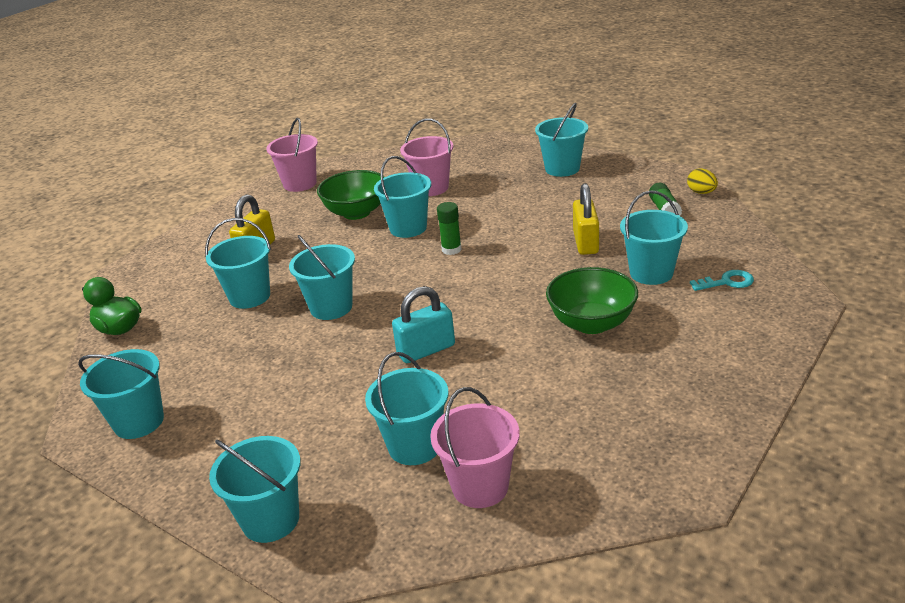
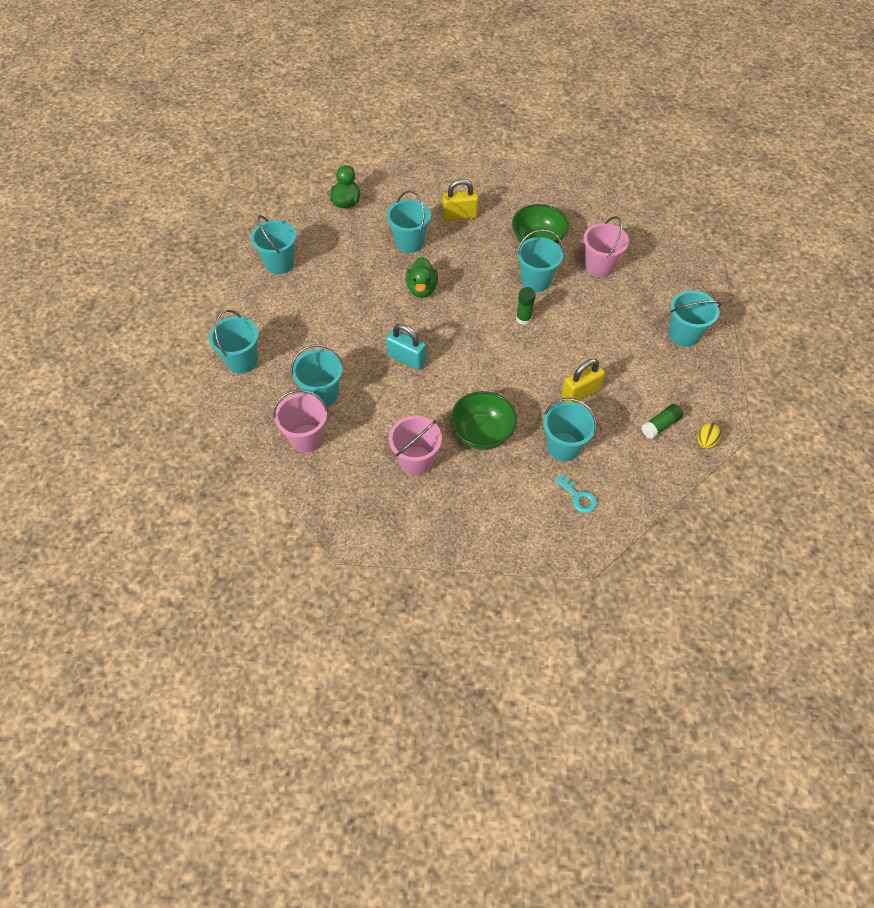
camera: 55 degrees right, 25 degrees up
(300, 184) = (555, 188): pink bucket -> pink bucket (416, 460)
(331, 307) = (422, 289): turquoise bucket -> green duck

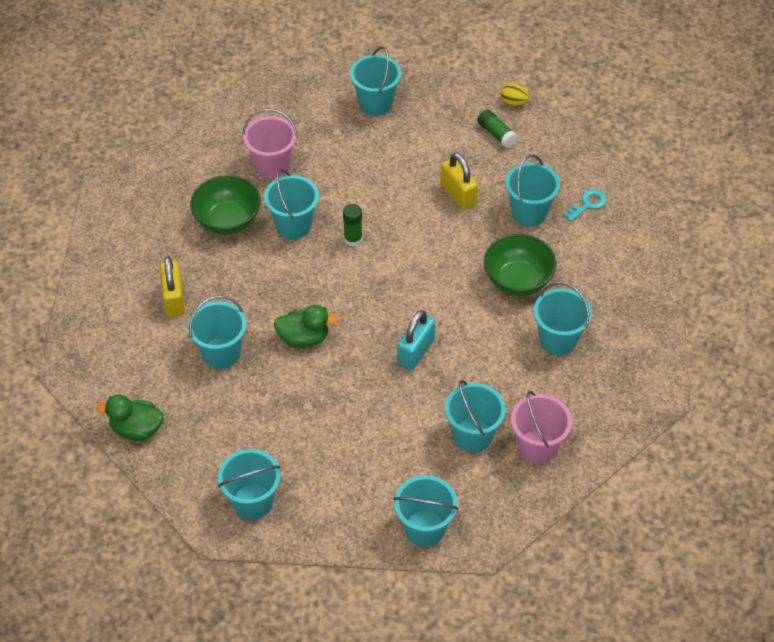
camera: 90 degrees left, 5 degrees down
(416, 460) = (558, 340): pink bucket -> turquoise bucket

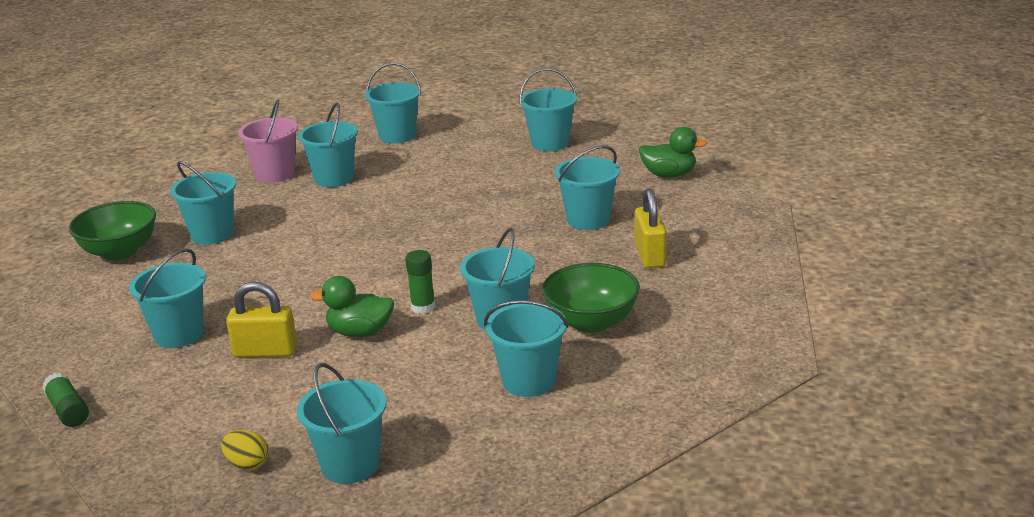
camera: 175 degrees left, 25 degrees down
(272, 166) = (529, 381): pink bucket -> turquoise bucket
(304, 338) = (495, 231): green duck -> green duck (360, 332)
(415, 351) = (372, 224): turquoise padlock -> none
(458, 195) = (265, 351): yellow padlock -> yellow padlock turned 60 degrees counterclockwise
(496, 134) = (172, 422): green glue stick -> green glue stick (68, 410)
(513, 103) = (118, 466): yellow egg -> yellow egg (247, 464)
(517, 280) = (230, 275): green bowl -> green bowl (120, 252)
(588, 204) = (94, 343): turquoise key -> none

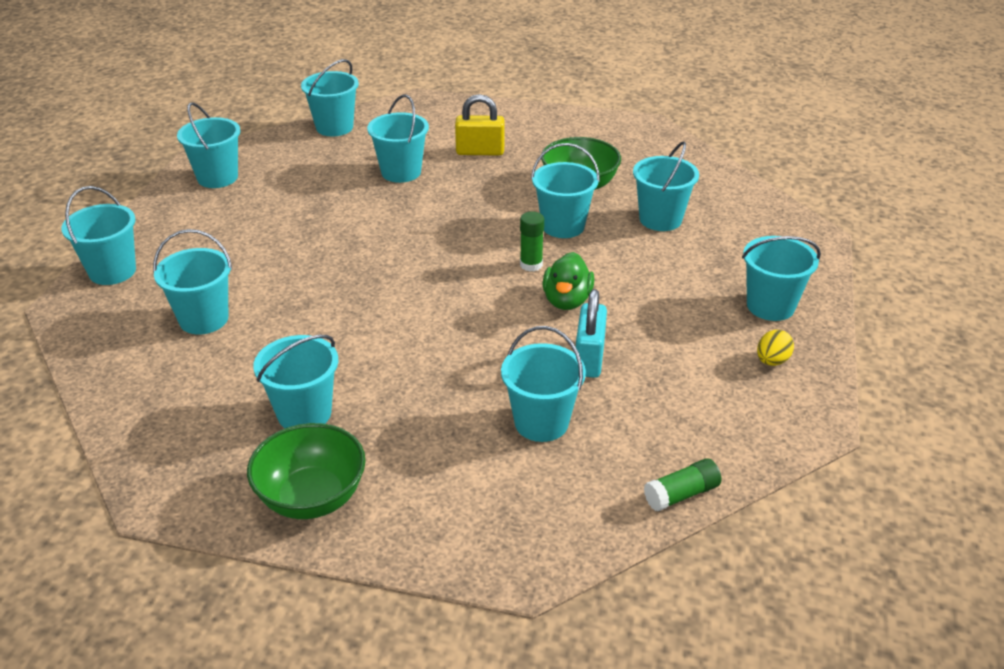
camera: 85 degrees left, 10 degrees up
(265, 351) = (589, 358): yellow padlock -> turquoise padlock
(275, 174) = (155, 367): pink bucket -> none
(669, 175) = (334, 127): green duck -> turquoise bucket

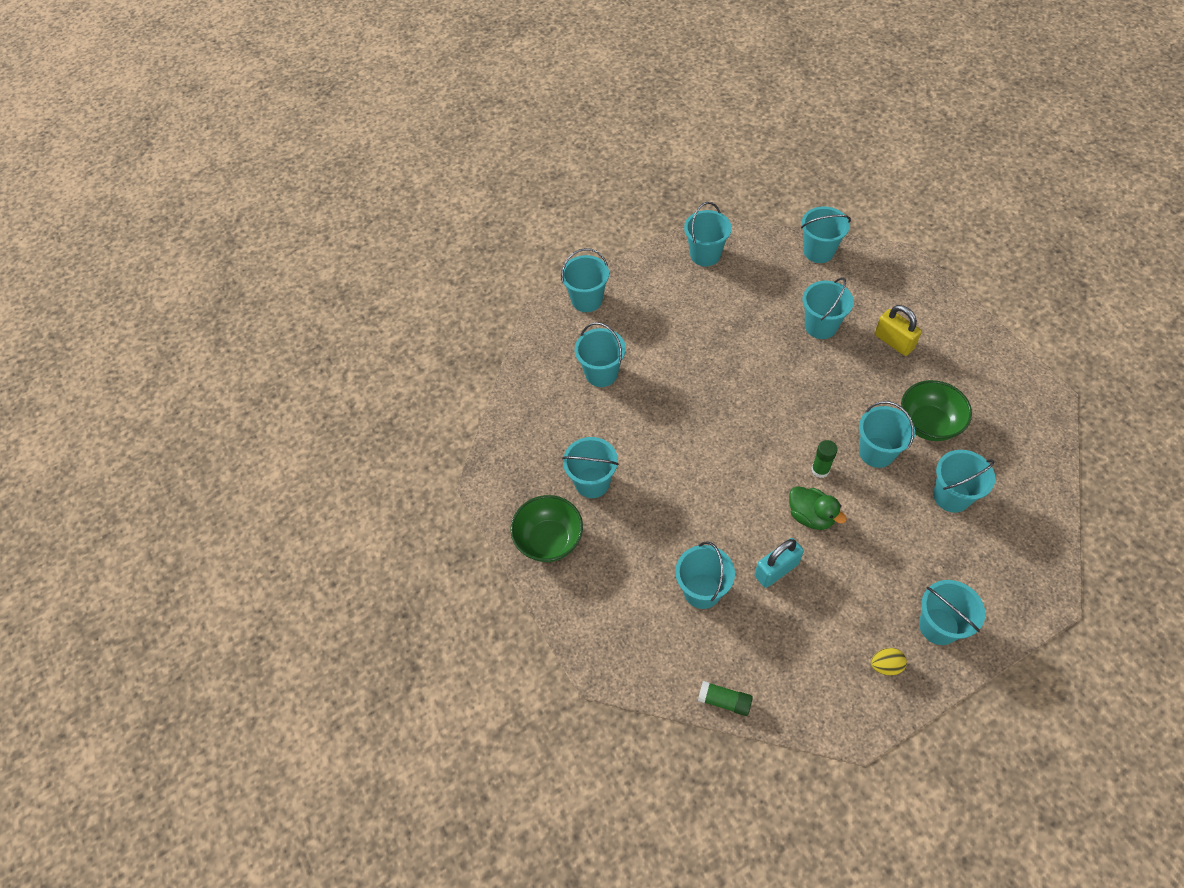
camera: 50 degrees right, 20 degrees up
(567, 301) = (811, 516): green duck -> green duck turned 105 degrees counterclockwise

